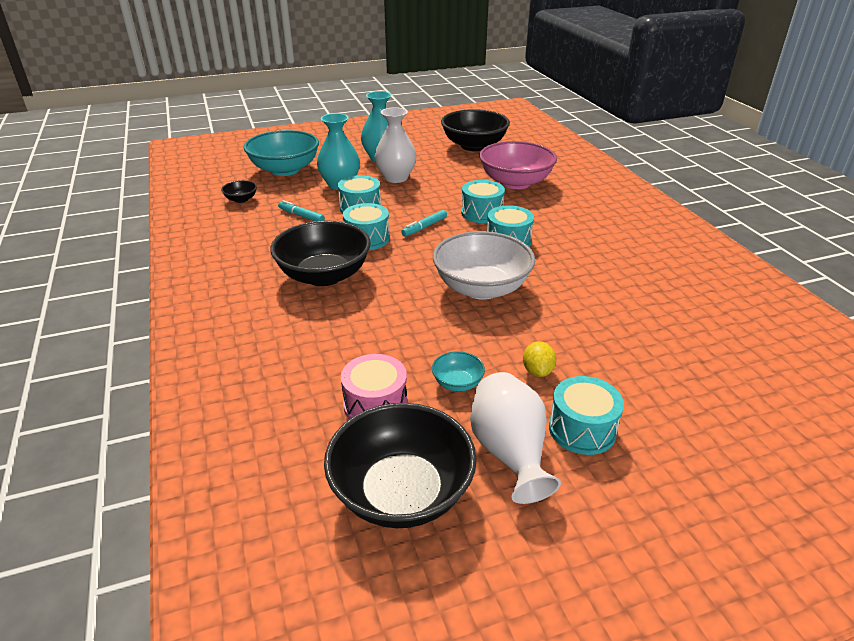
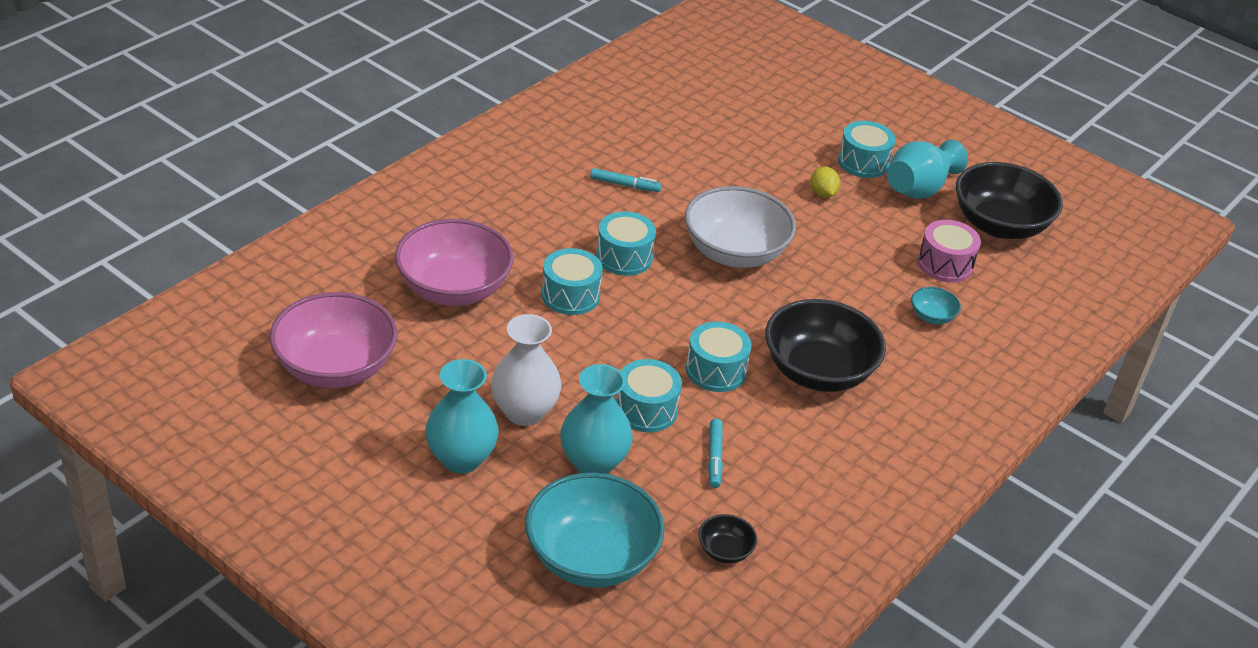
camera: 125 degrees left, 5 degrees up
(424, 227) = (647, 332): turquoise marker -> turquoise marker (625, 185)
(457, 383) = (878, 230): turquoise bowl -> turquoise bowl (932, 316)
(474, 146) = (335, 367): black bowl -> pink bowl
(509, 453) = (918, 189): white vase -> turquoise vase
(537, 371) = (822, 193): yellow lemon -> yellow lemon turned 75 degrees counterclockwise

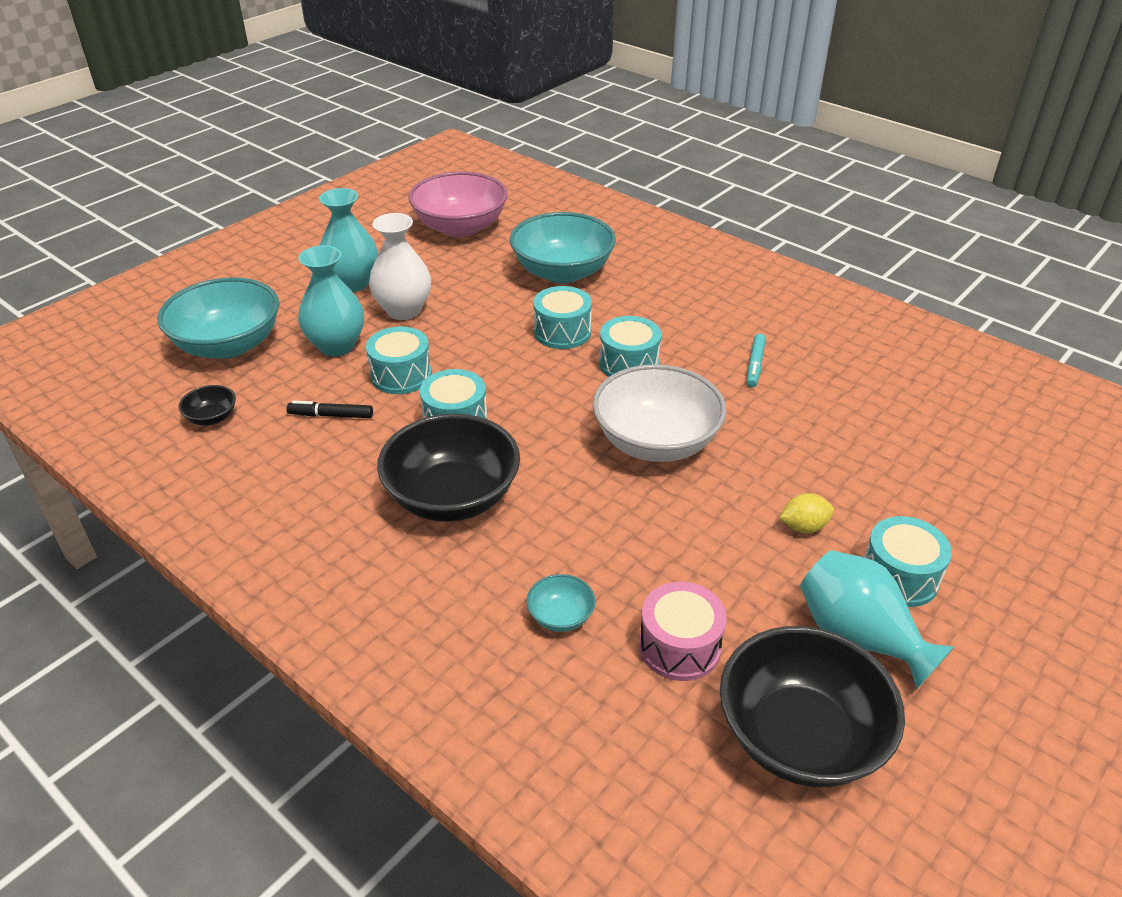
camera: 95 degrees right, 0 degrees up
(454, 288) = (562, 272): pink bowl -> turquoise bowl
(714, 457) = (331, 415): turquoise marker -> black marker

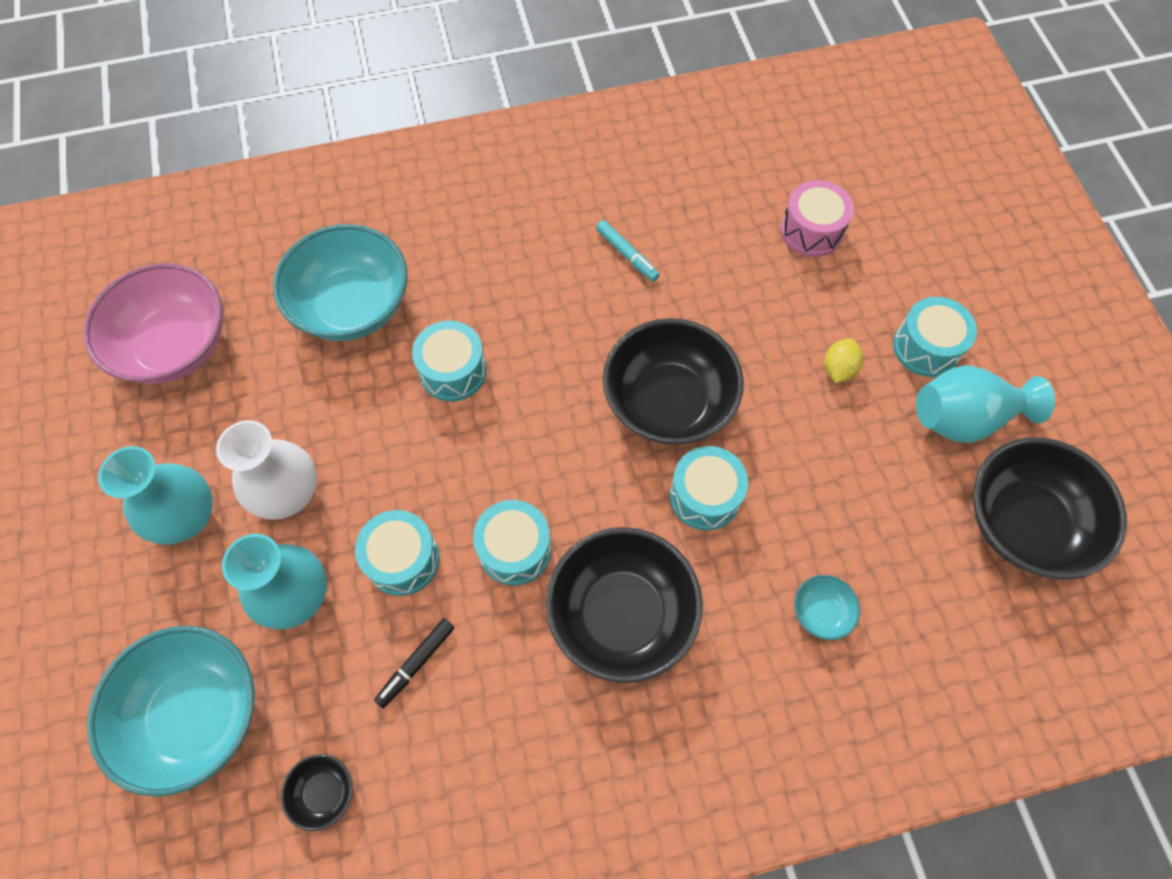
camera: 55 degrees left, 25 degrees up
(628, 364) = (547, 349): turquoise drum -> turquoise drum (705, 496)
(655, 442) = (668, 402): white bowl -> black bowl
(679, 646) = (902, 545): pink drum -> pink drum (811, 231)

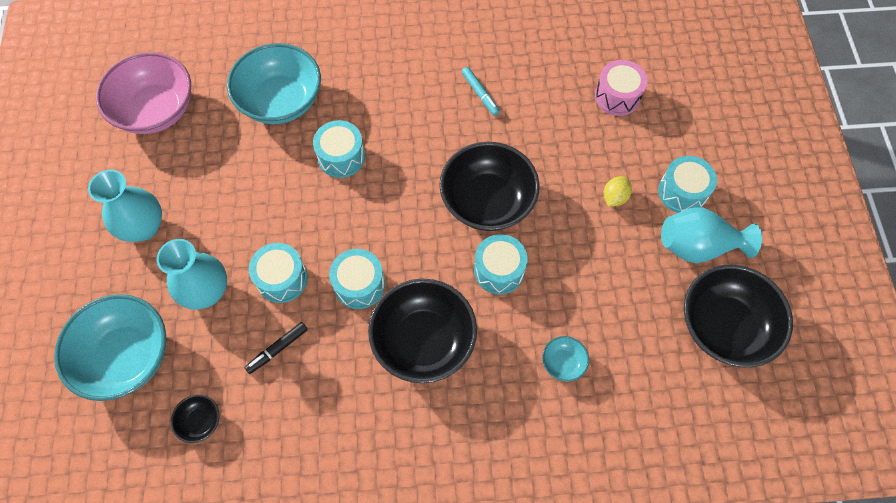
camera: 10 degrees right, 0 degrees up
(288, 494) = (213, 222): white vase -> none

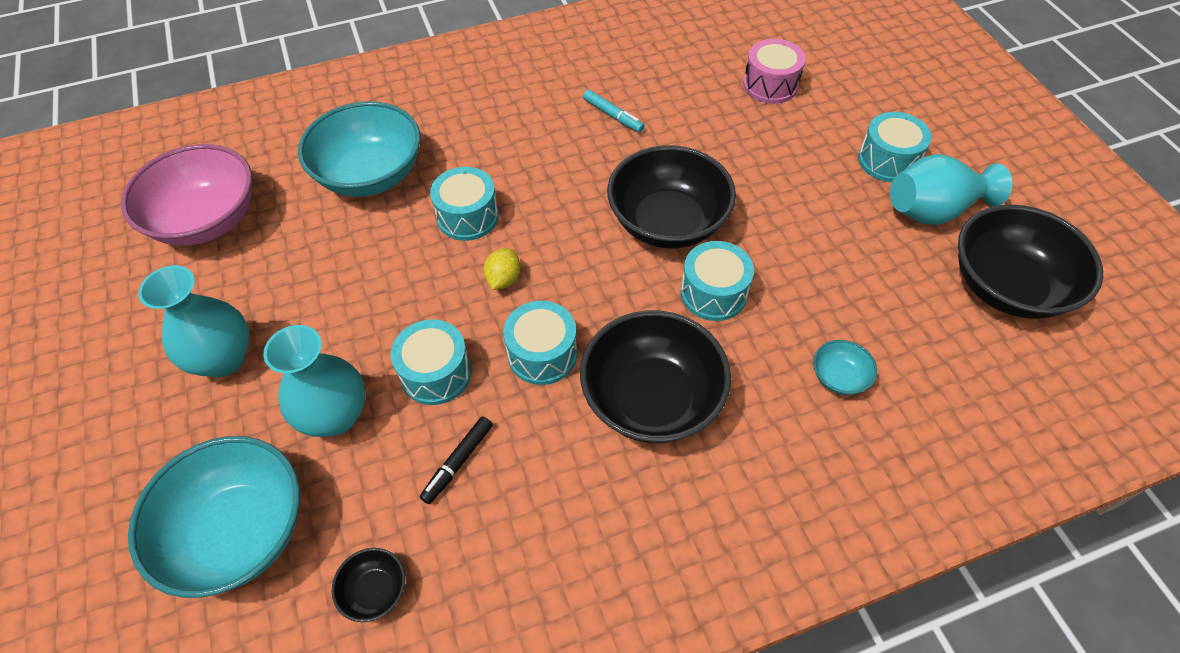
camera: 15 degrees left, 10 degrees down
(614, 197) = (815, 183): yellow lemon -> yellow lemon (503, 279)

